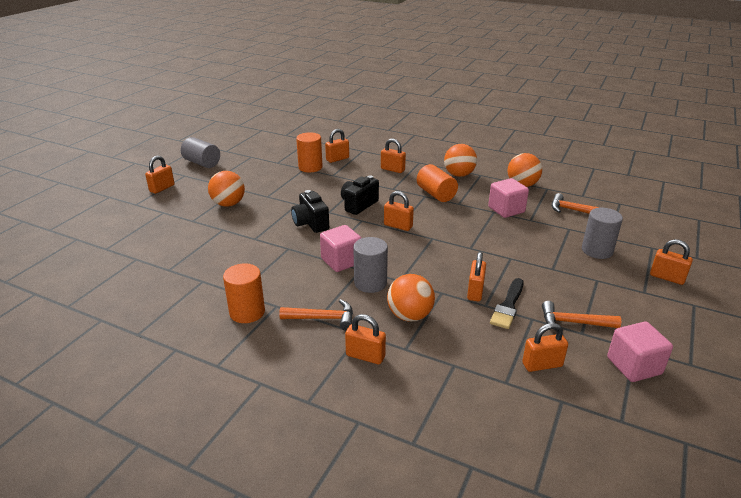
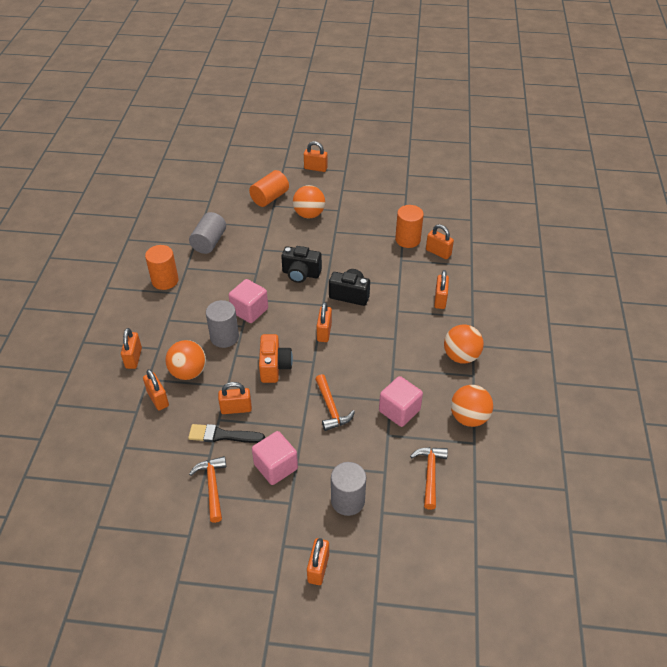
camera: 70 degrees right, 15 degrees up
(202, 163) = (373, 171): grey cylinder -> grey cylinder (209, 242)
(311, 223) = (301, 274): black camera -> black camera turned 120 degrees counterclockwise
(323, 318) = (170, 323): orange hammer -> orange hammer (331, 408)
(429, 260) = (274, 367): none -> orange camera
(436, 194) = (403, 346): orange cylinder -> orange cylinder (270, 198)
(542, 365) = (150, 468): orange padlock -> orange padlock (158, 399)
(634, 366) = (164, 535): pink cube -> pink cube (276, 467)

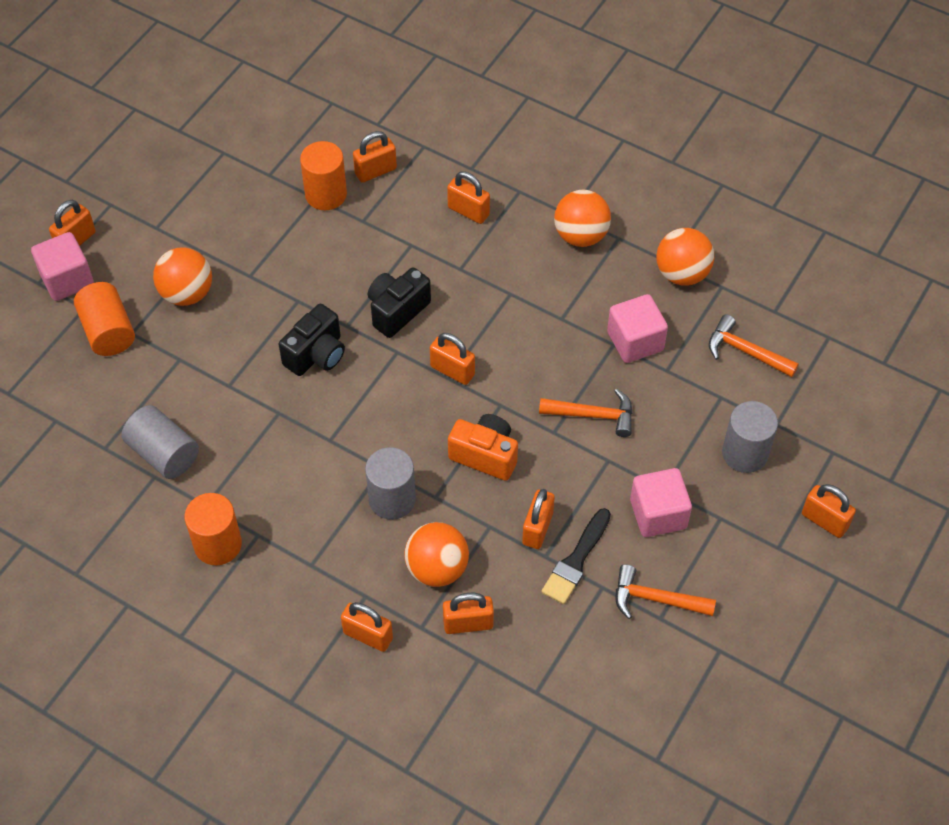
camera: 65 degrees left, 10 degrees up
(249, 310) = (355, 448): pink cube -> pink cube (67, 279)

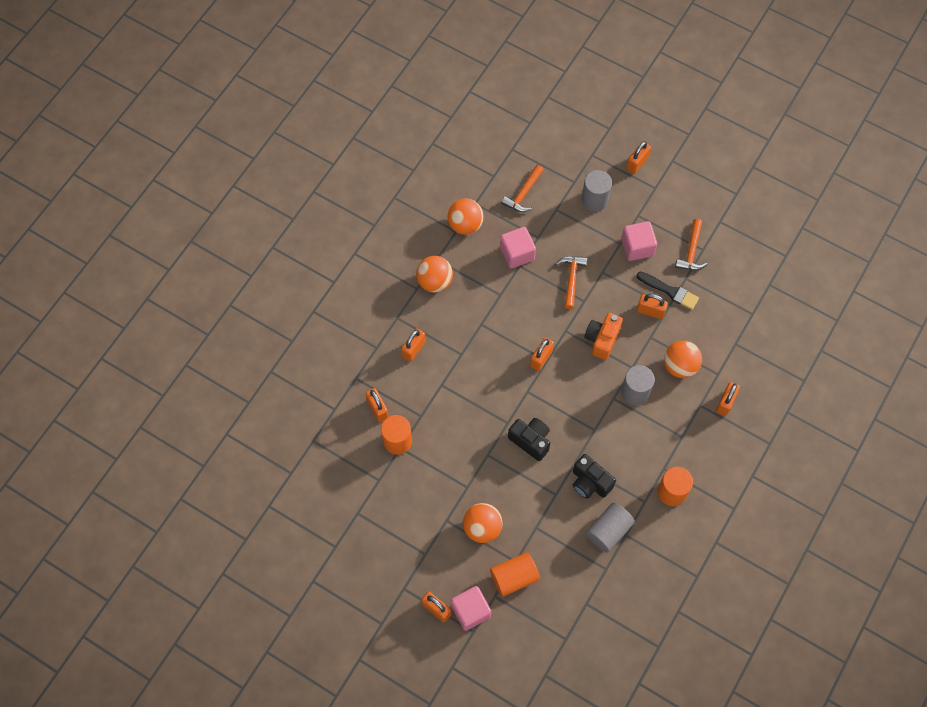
camera: 90 degrees left, 10 degrees up
(397, 311) = (495, 392): black camera -> black camera (590, 482)
(468, 623) = (714, 349): orange padlock -> none

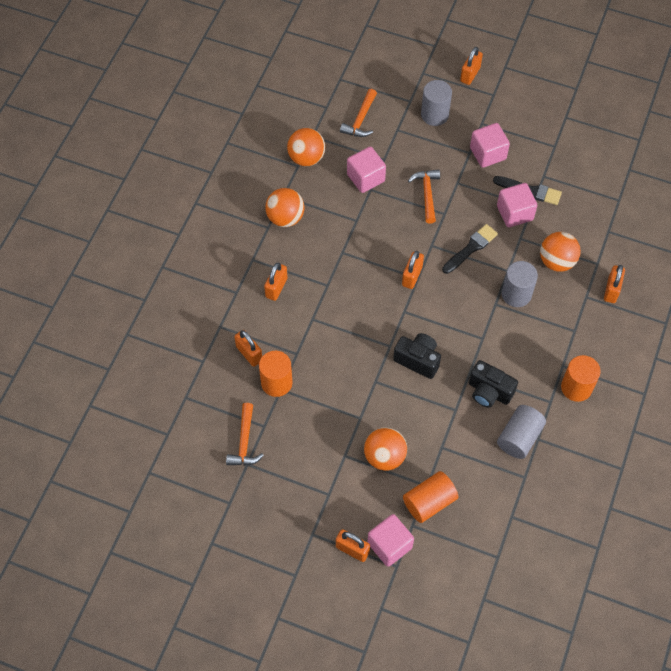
camera: 10 degrees left, 5 degrees down
(602, 339) = (471, 248): orange camera -> black brush
(650, 311) = (514, 213): orange padlock -> pink cube
(691, 251) = (543, 149): orange hammer -> orange hammer (244, 442)

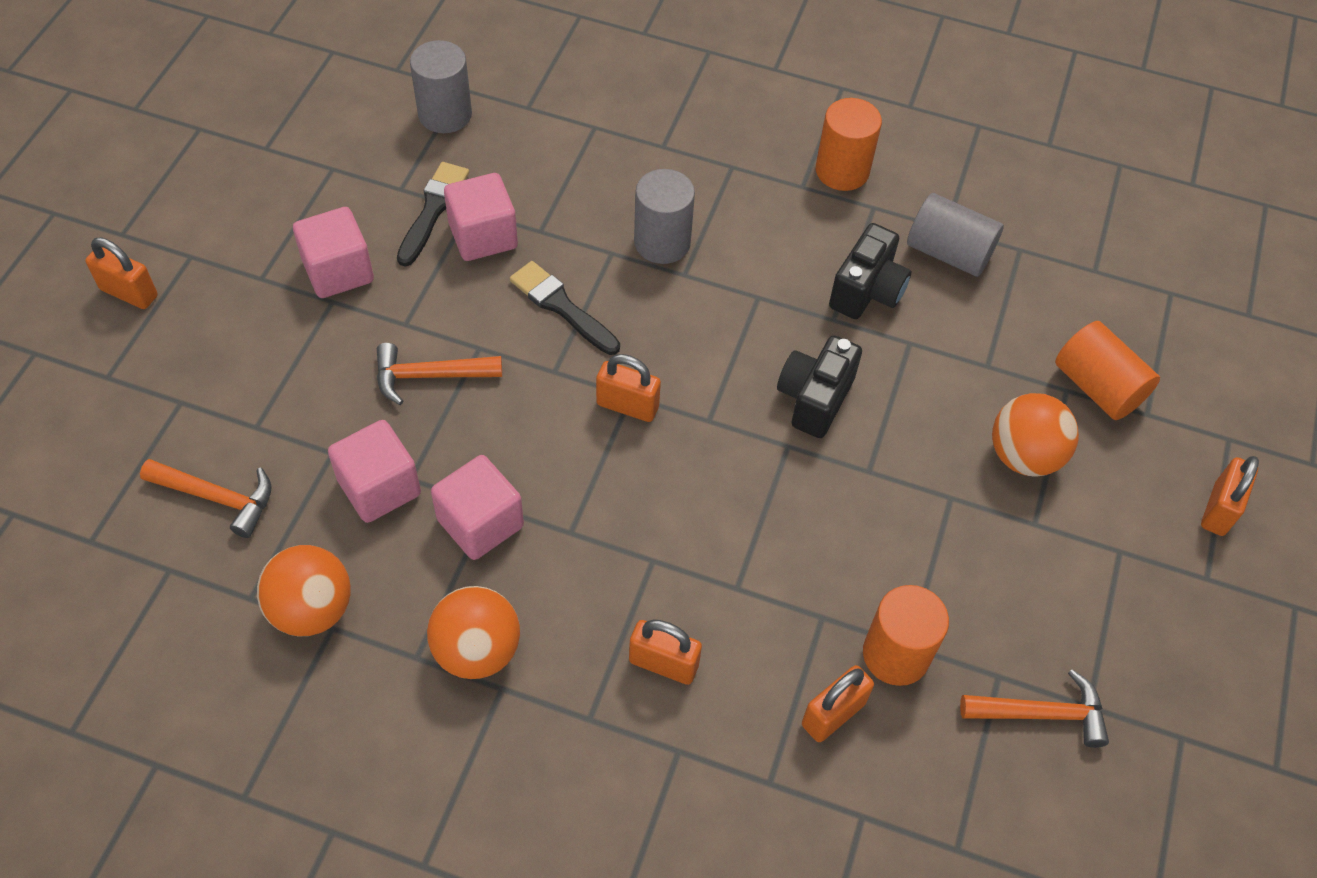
camera: 95 degrees left, 5 degrees down
(389, 545) = (1194, 449): pink cube -> pink cube (480, 523)
(434, 115) = (226, 358): grey cylinder -> grey cylinder (445, 114)
(557, 261) = (591, 181): orange ball -> none
(611, 290) = (649, 112): orange padlock -> none

